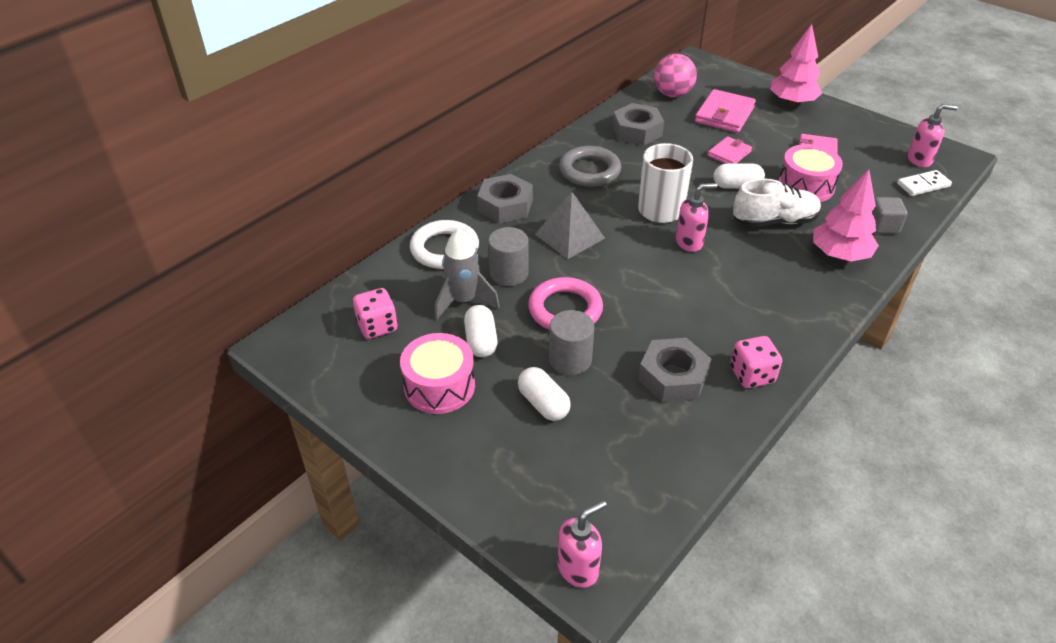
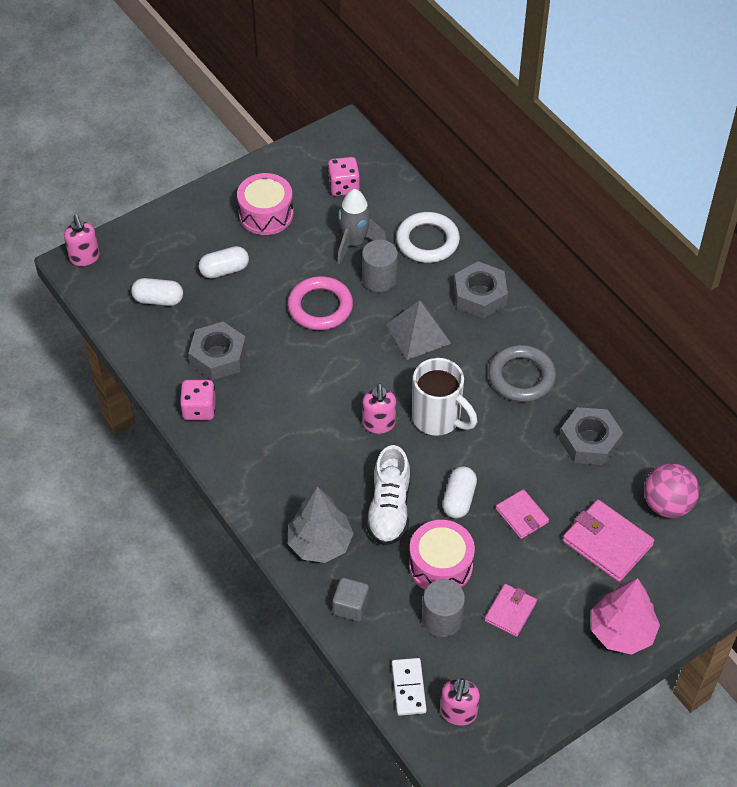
camera: 105 degrees right, 10 degrees up
(481, 341) = (304, 246): white capsule -> white capsule (158, 299)
(570, 360) = (262, 296): grey cylinder -> grey cylinder (442, 619)
(840, 255) = (320, 543): pink tree -> grey tree

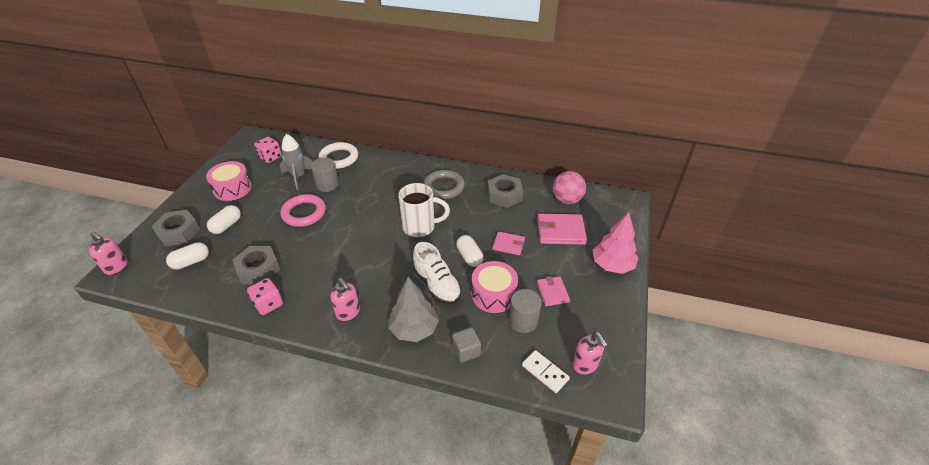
camera: 40 degrees left, 10 degrees down
(379, 424) = (390, 248): pink soap dispenser -> pink soap dispenser (348, 313)
(418, 333) = (372, 197): grey pyramid -> none
(480, 295) = (388, 166): grey nut -> grey nut (178, 232)

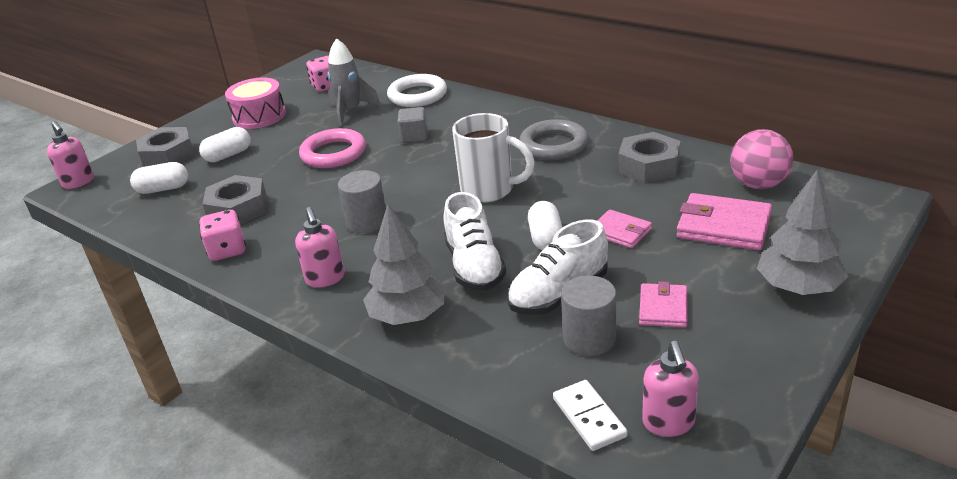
camera: 25 degrees right, 10 degrees down
(327, 185) = (384, 124): grey cylinder -> grey cylinder (367, 222)
(466, 351) = (472, 360): grey cube -> grey cube (414, 137)
(493, 294) = (558, 294): pink drum -> white shoe
(612, 265) = (798, 288): pink tree -> grey tree

